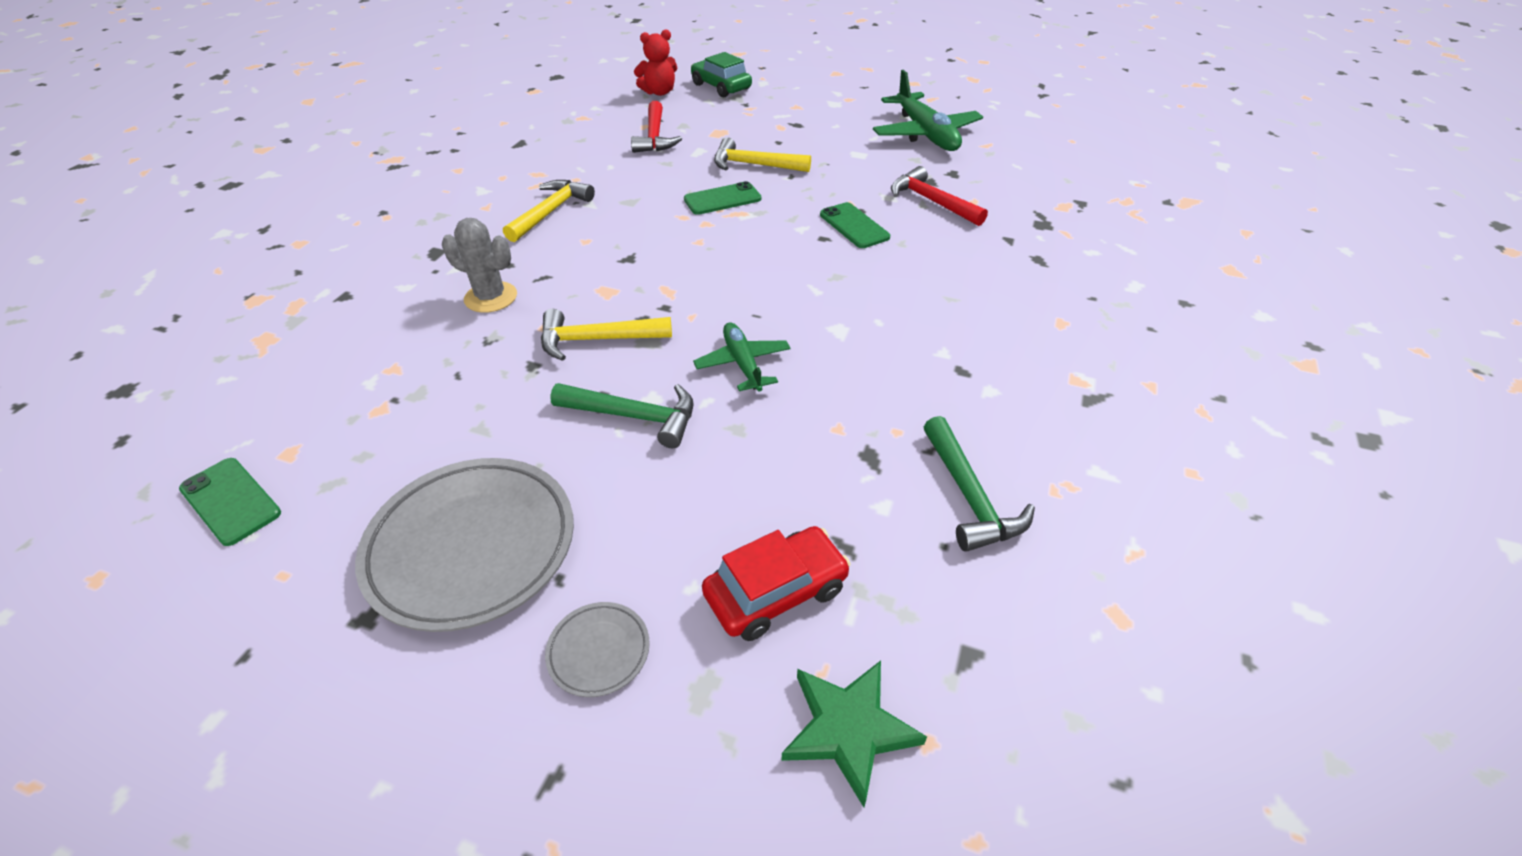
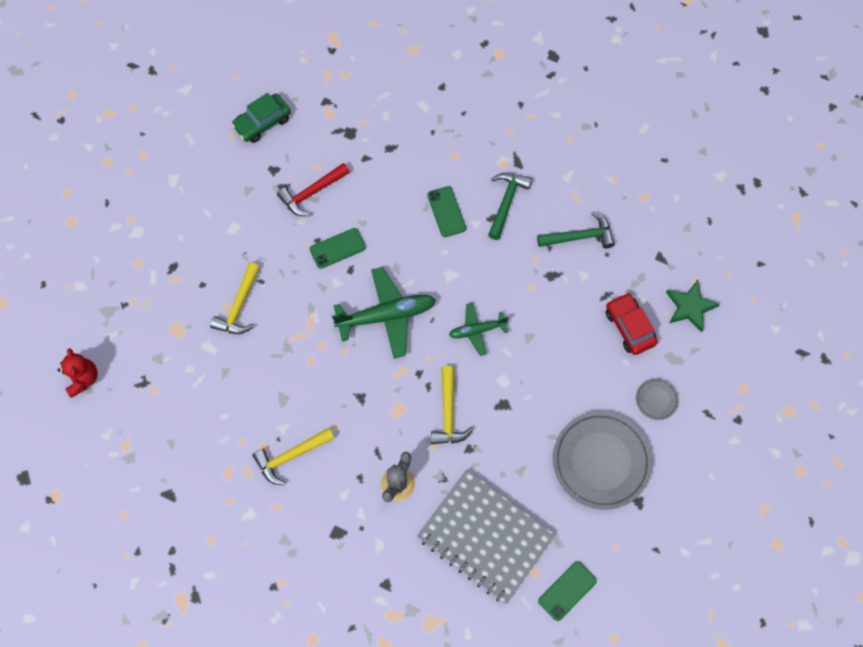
camera: 85 degrees left, 25 degrees up
(376, 390) = (485, 536): none -> grey notebook
(551, 212) = (291, 456): yellow hammer -> yellow hammer turned 60 degrees counterclockwise
(634, 417) = (516, 389): green hammer -> green hammer (506, 202)
(654, 137) = (176, 381): red hammer -> none
(721, 87) = (82, 323): green car -> green car (262, 122)
(722, 199) = (289, 332): green phone -> green phone (446, 211)
(925, 134) = (208, 174): green plane -> green plane (386, 316)

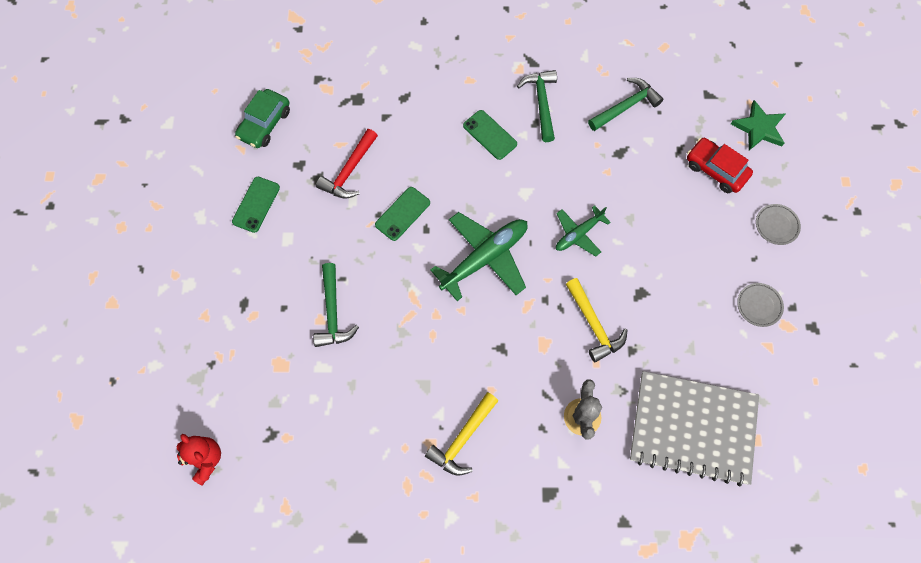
camera: 25 degrees left, 0 degrees up
(239, 306) = (332, 312): yellow hammer -> green hammer
(567, 591) = (796, 443): green phone -> green phone (256, 204)
(601, 461) = (759, 305): grey plate -> grey plate, size x0.44

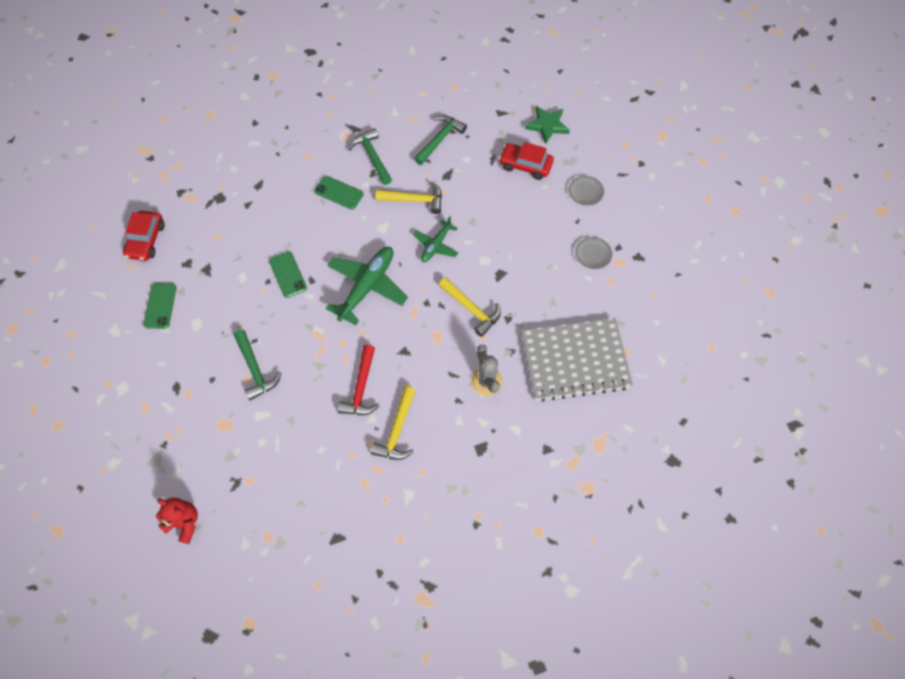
camera: 20 degrees left, 5 degrees down
(264, 124) = (146, 240): green car -> red car
(349, 171) = (231, 255): red hammer -> red hammer (361, 388)
(402, 214) = (288, 274): green phone -> green phone turned 45 degrees counterclockwise
(572, 171) = (414, 200): none -> yellow hammer

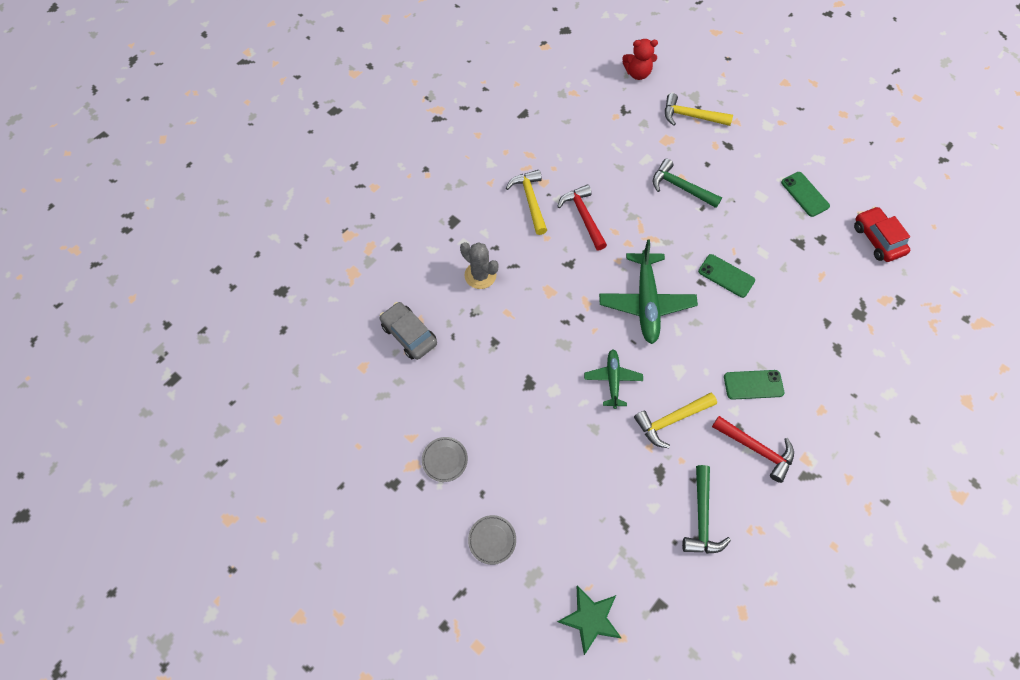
camera: 150 degrees right, 0 degrees up
(372, 156) = (756, 449): green hammer -> red hammer
(471, 309) = (534, 332): yellow hammer -> yellow hammer (691, 116)
(525, 165) = (581, 538): red car -> none
(575, 360) = (409, 334): grey notebook -> grey car

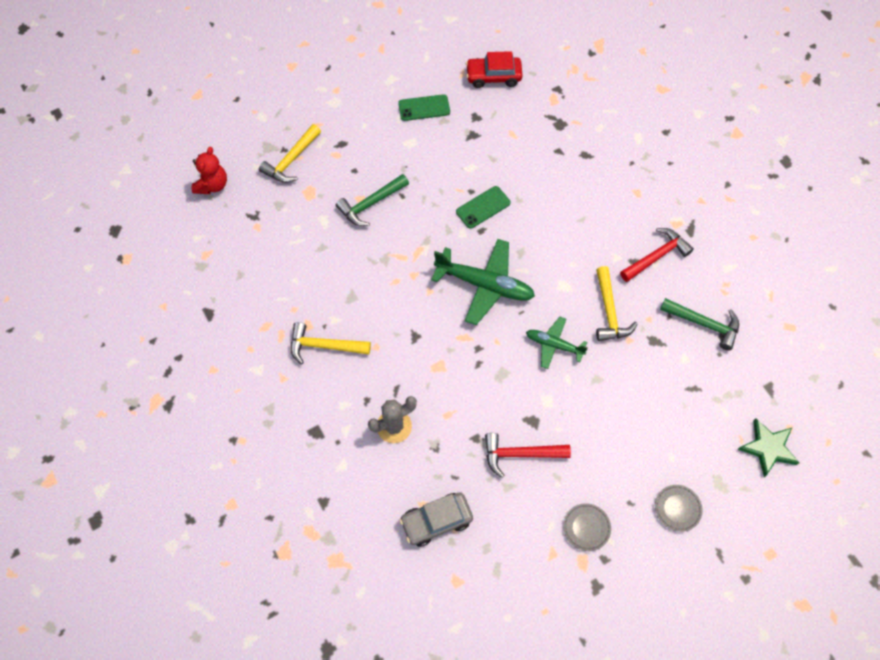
camera: 70 degrees left, 0 degrees up
(583, 216) = (366, 303): red hammer -> red hammer (520, 454)
(753, 384) = (597, 233): green phone -> none

